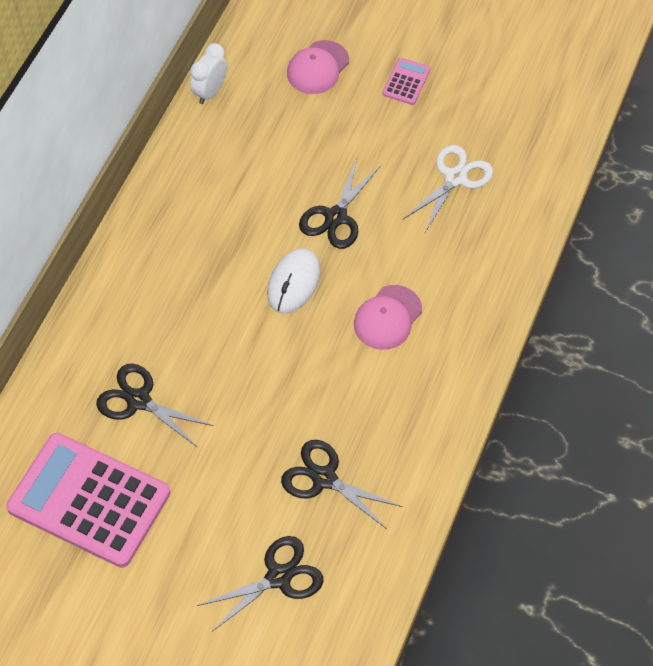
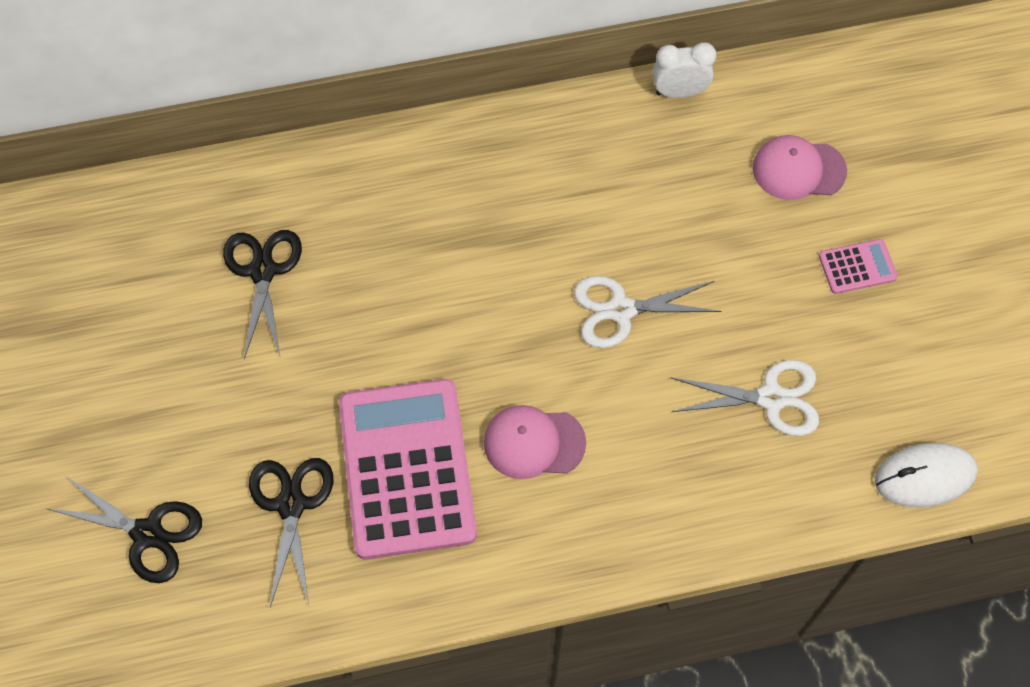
camera: 55 degrees right, 5 degrees up
(89, 500) = (123, 302): pink calculator -> pink calculator (407, 468)
(293, 282) = (507, 322): white mouse -> white mouse (924, 476)
(336, 217) = (621, 310): black scissors -> white scissors

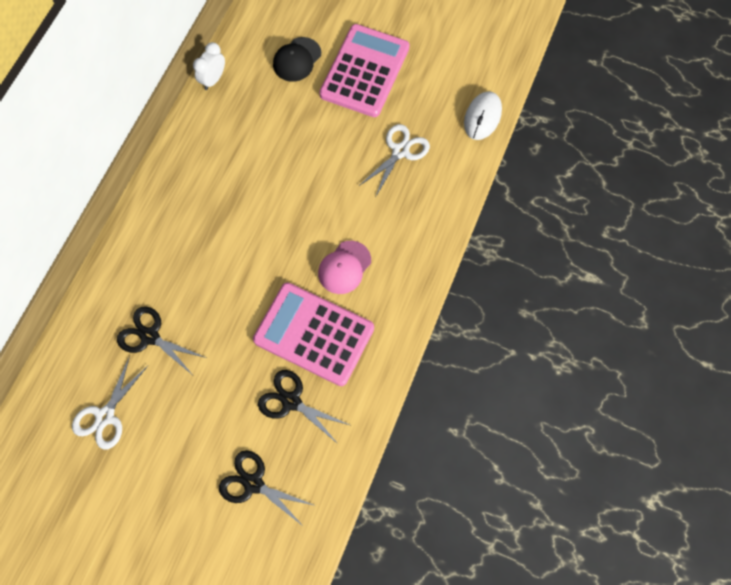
camera: 55 degrees left, 5 degrees up
(147, 533) = (253, 483): black scissors -> black scissors turned 120 degrees counterclockwise
(621, 310) = (307, 184): white scissors -> white scissors (105, 416)
(798, 170) = (297, 59): pink cap -> black cap
(857, 267) = (365, 71): pink calculator -> pink calculator, size x2.38

